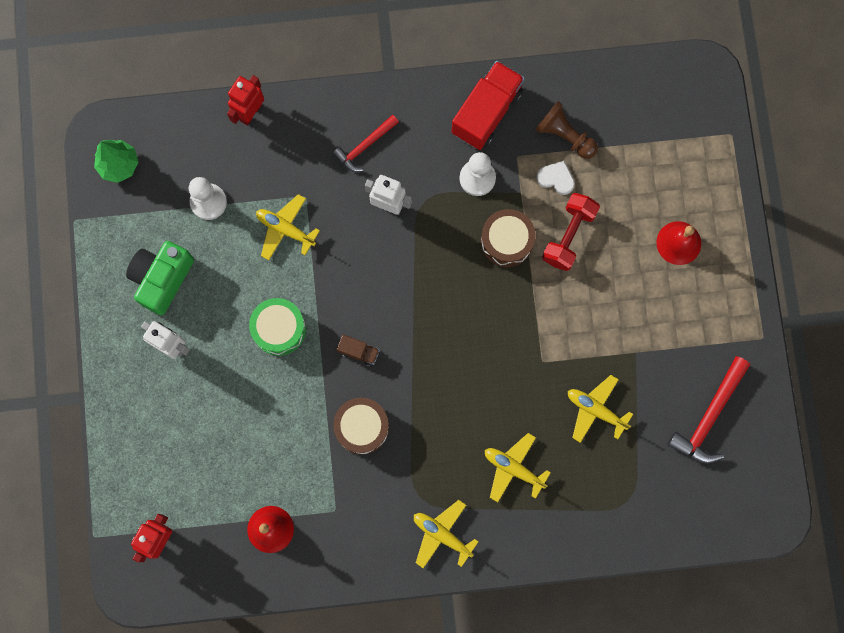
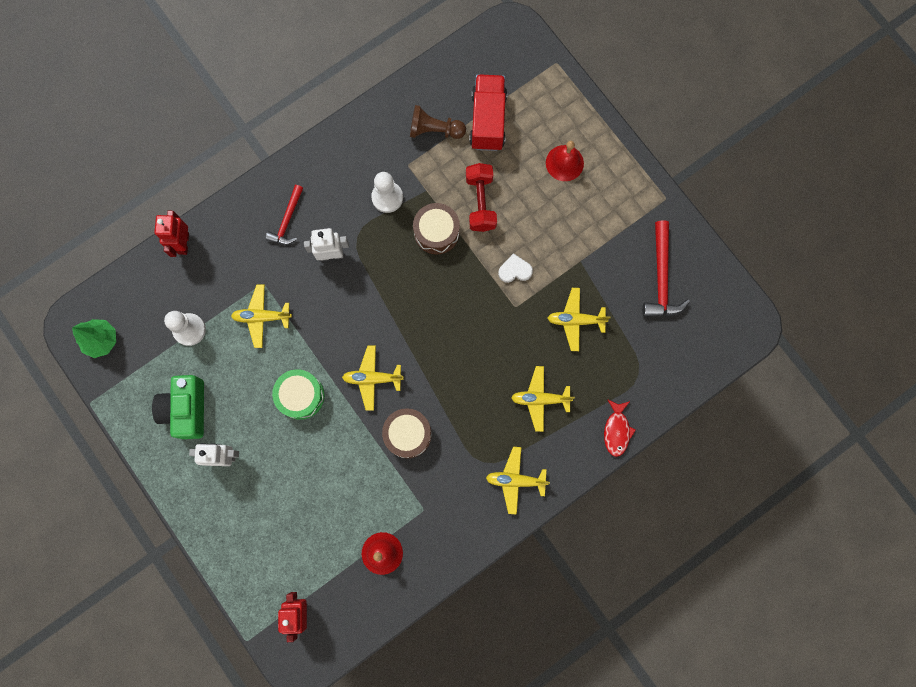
camera: 30 degrees left, 0 degrees up
(359, 352) = (372, 378): brown truck -> yellow plane
(486, 113) = (366, 145): red truck -> red truck (488, 120)
(556, 178) = (446, 165): white heart -> white heart (515, 270)
(572, 544) = (616, 430): none -> red fish

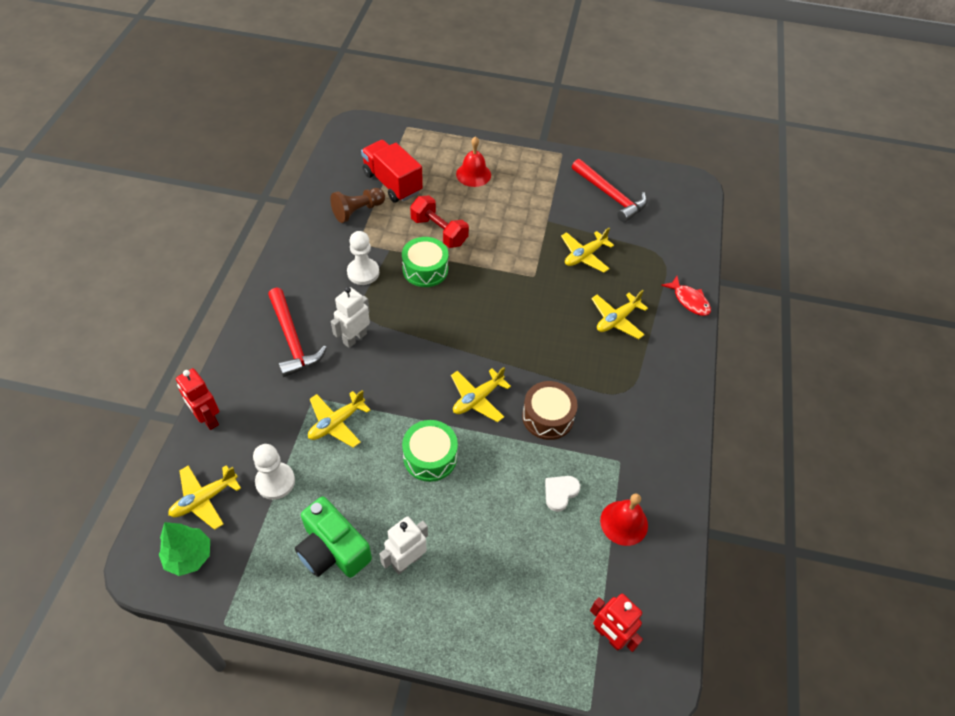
camera: 45 degrees left, 25 degrees down
(287, 220) = (292, 340): red hammer -> red hammer, size x1.53
(436, 232) = (425, 269): brown drum -> green drum
(515, 270) = (508, 255): white heart -> white heart (560, 493)
(515, 480) = (661, 385): yellow plane -> yellow plane (204, 499)

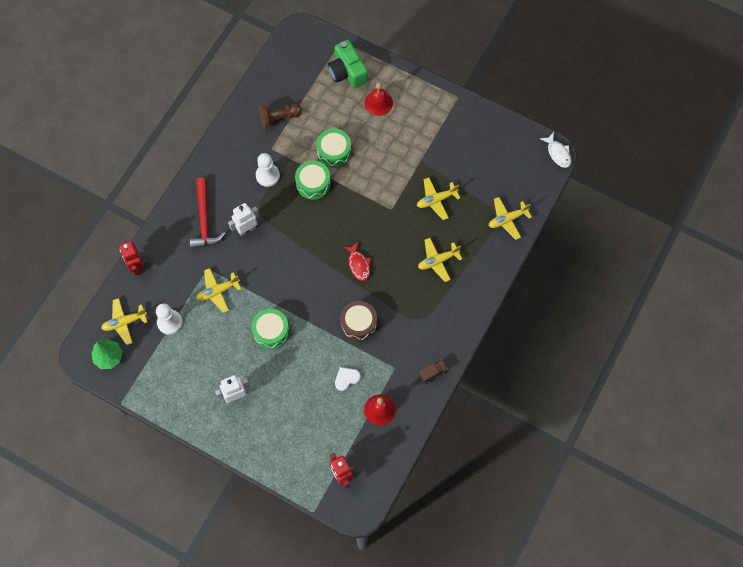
camera: 20 degrees right, 15 degrees up
(332, 549) = (193, 376): green camera -> green camera (347, 72)
(392, 183) = (312, 97): red truck -> none
(439, 231) = (334, 152): red dumbbell -> green drum
(477, 399) = (316, 298): yellow plane -> yellow plane (507, 219)
(610, 196) = (480, 149): red hammer -> none
(673, 454) = (432, 373): none -> brown truck
(689, 301) = (499, 258): red fish -> red fish (358, 264)
(699, 184) = (558, 153): none -> white fish

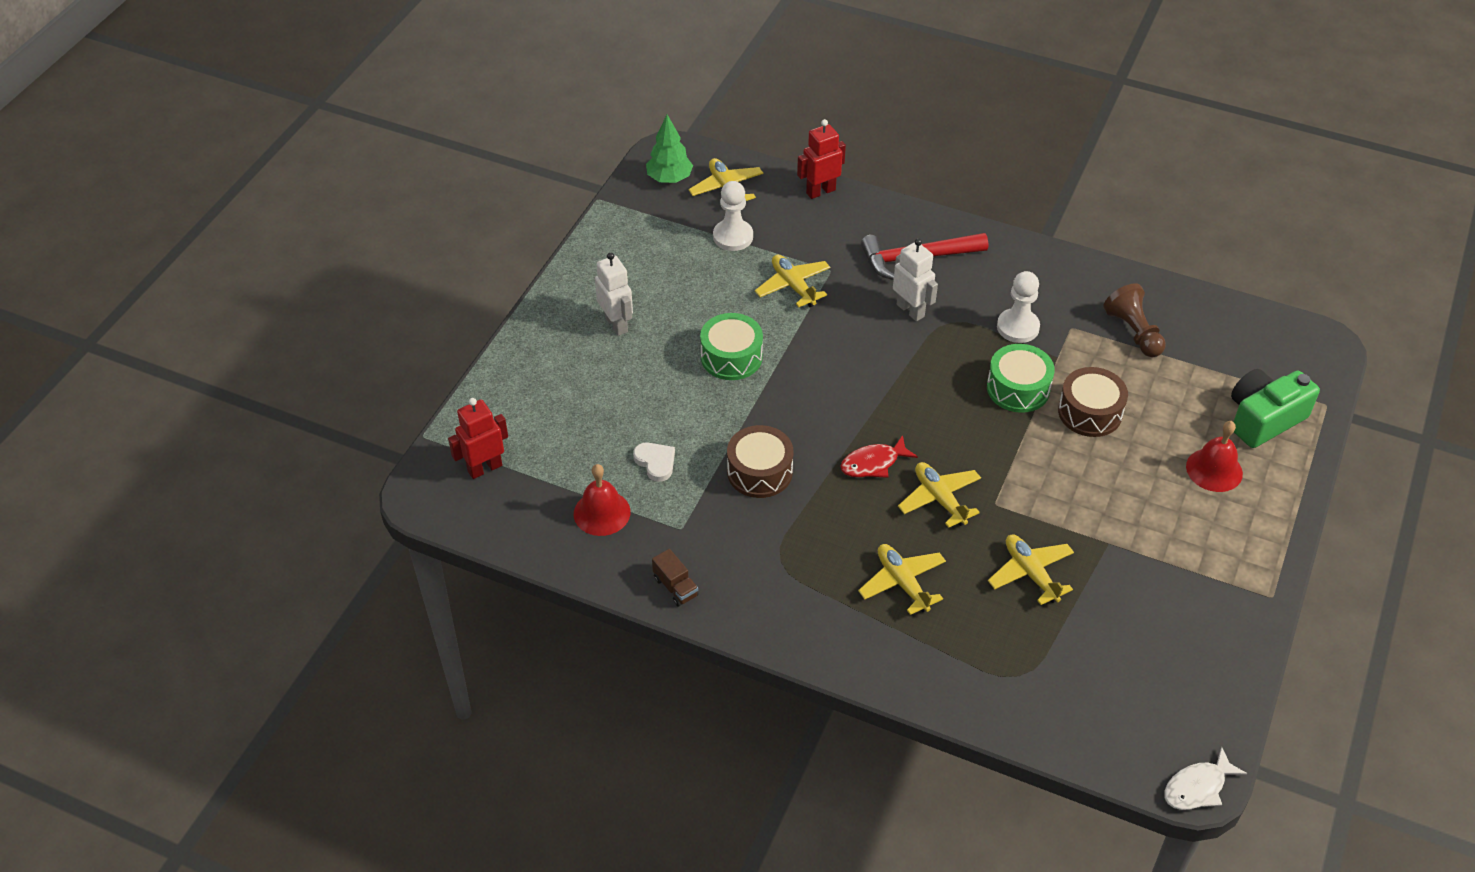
camera: 85 degrees right, 20 degrees down
(334, 152) = (1090, 412): green drum -> brown drum
(507, 219) = (1016, 697): yellow plane -> yellow plane (939, 499)

